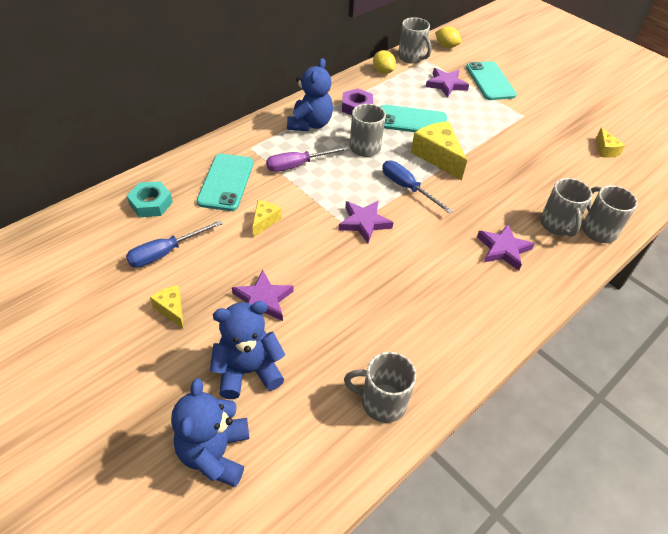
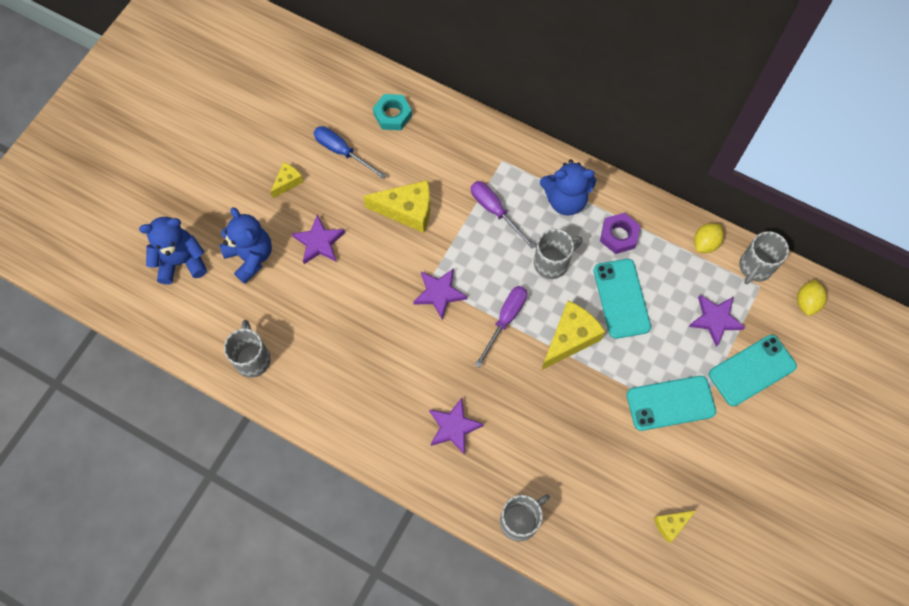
camera: 75 degrees right, 20 degrees up
(226, 182) = (444, 160): turquoise phone -> turquoise phone (670, 403)
(264, 221) = (407, 210): yellow cheese -> yellow cheese, size x1.86
(407, 188) = (505, 320): blue screwdriver -> purple screwdriver
(557, 225) = (510, 477): grey mug -> none

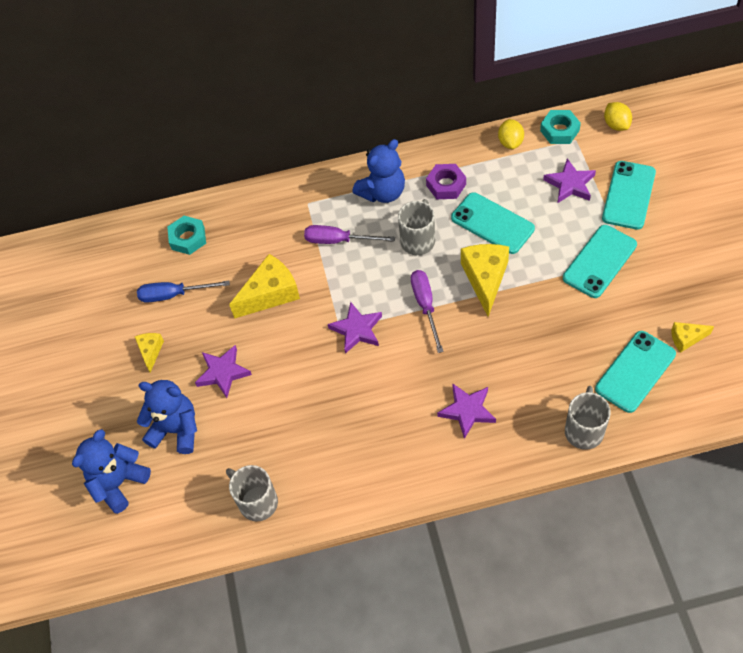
camera: 35 degrees left, 10 degrees down
(604, 513) = (635, 371): none -> turquoise phone
(671, 525) = (686, 338): yellow cheese -> yellow cheese turned 60 degrees clockwise
(755, 267) = (559, 130): grey mug -> turquoise nut

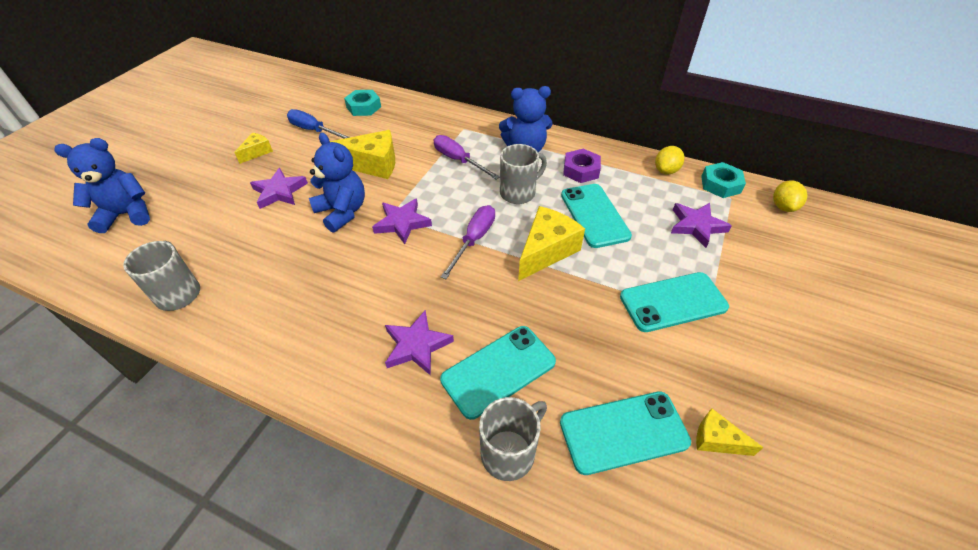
camera: 30 degrees right, 10 degrees down
(176, 430) = (204, 206): blue teddy bear -> blue teddy bear (342, 212)
(629, 195) = (752, 265): turquoise phone -> turquoise phone (498, 371)

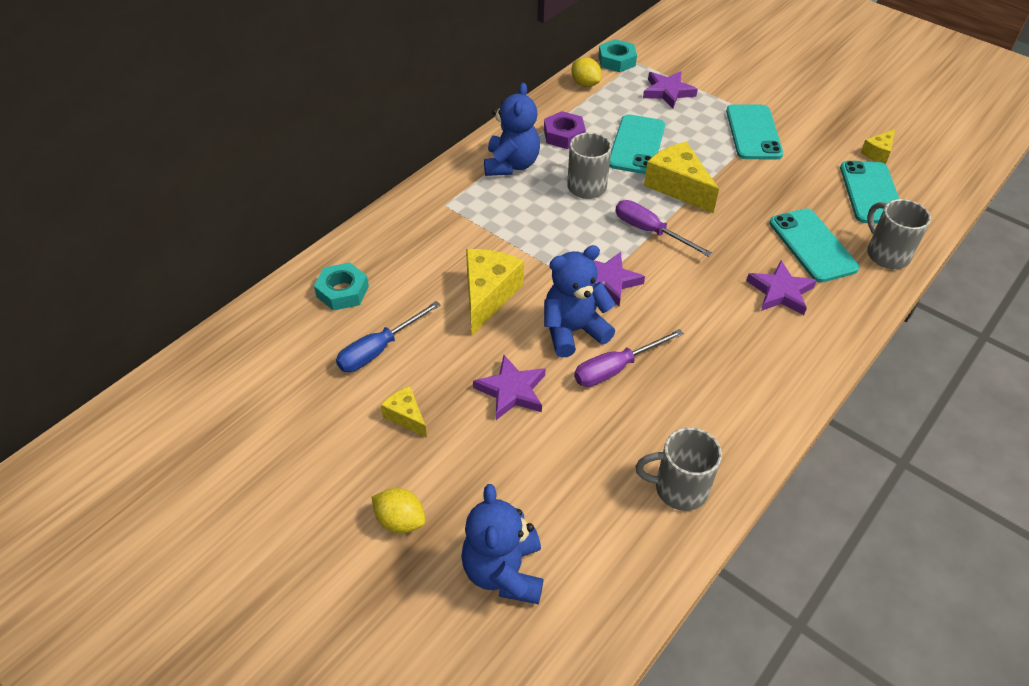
camera: 75 degrees left, 0 degrees up
(458, 160) = (510, 219): purple screwdriver -> purple screwdriver (616, 368)
(594, 215) = (636, 145): turquoise phone -> turquoise phone turned 75 degrees counterclockwise
(783, 207) = (657, 40): yellow lemon -> yellow lemon (400, 521)

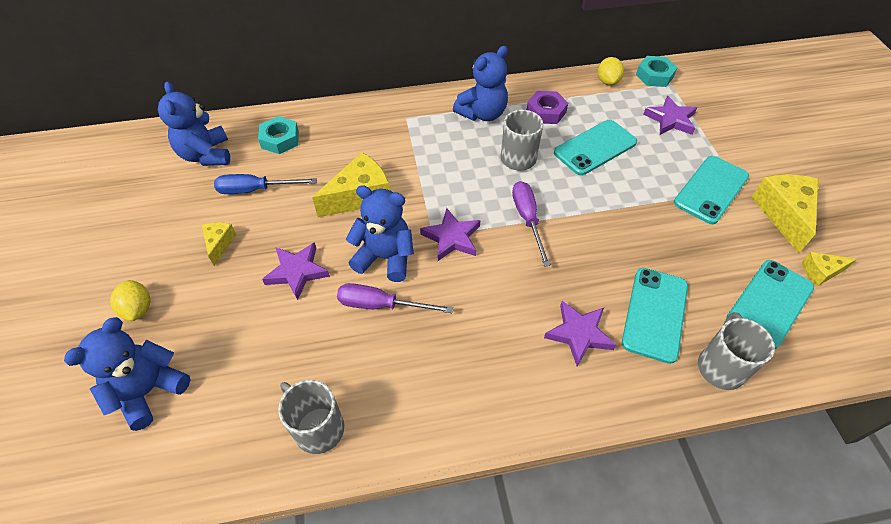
camera: 40 degrees right, 5 degrees up
(280, 350) = (206, 155): none -> blue teddy bear
(678, 187) = (591, 198): yellow cheese -> yellow cheese (783, 214)

